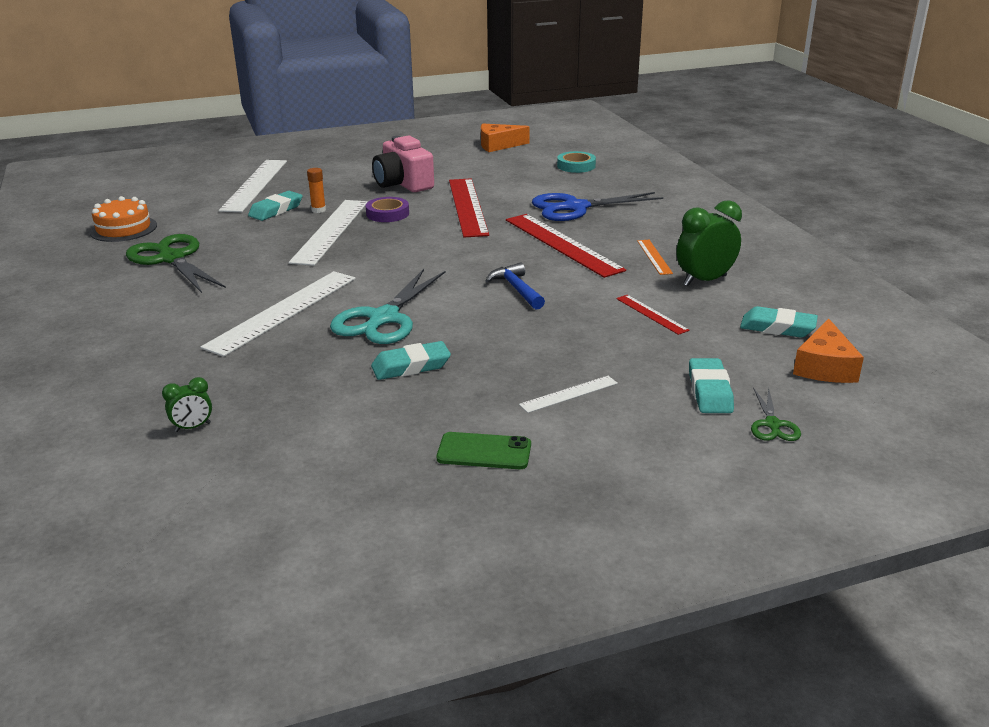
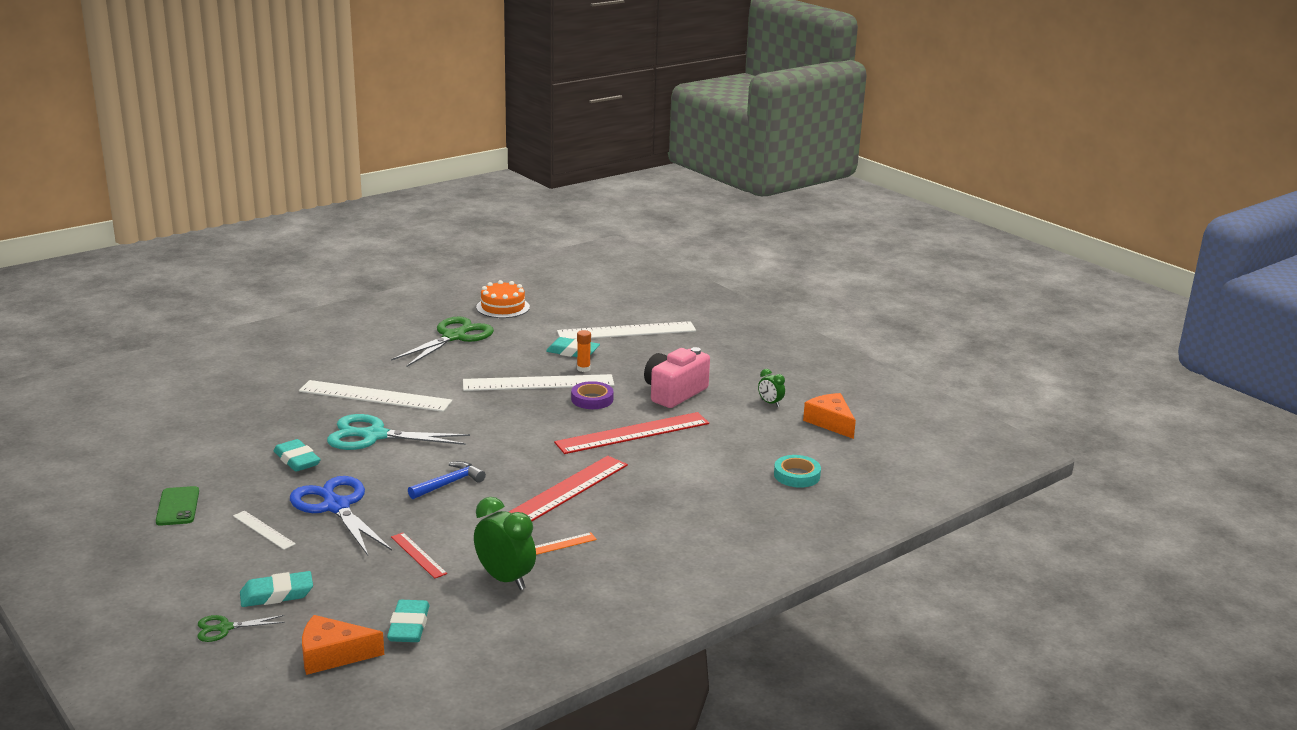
camera: 70 degrees right, 5 degrees down
(192, 427) = (203, 403): green clock -> green clock (770, 403)
(575, 207) = (664, 489): blue scissors -> blue scissors (336, 506)
(651, 314) = (418, 555): red ruler -> red ruler turned 75 degrees counterclockwise

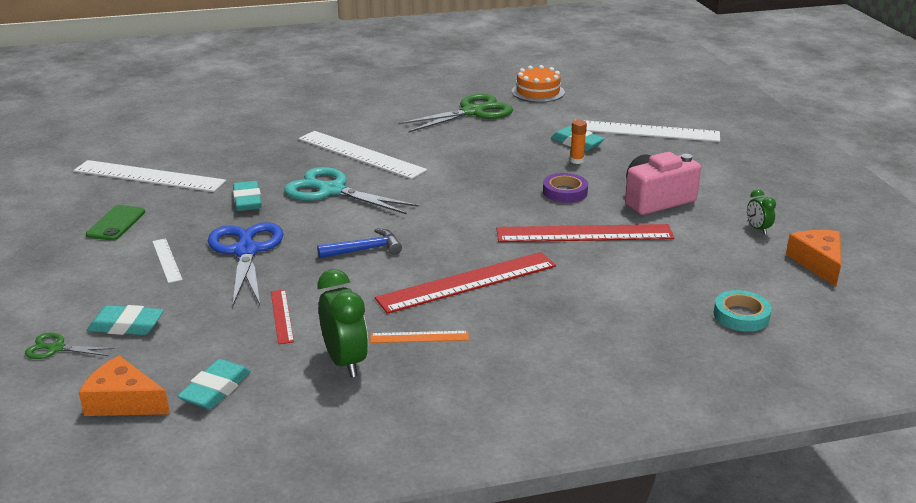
camera: 25 degrees right, 5 degrees up
(538, 383) = (522, 167): white ruler -> white ruler (149, 176)

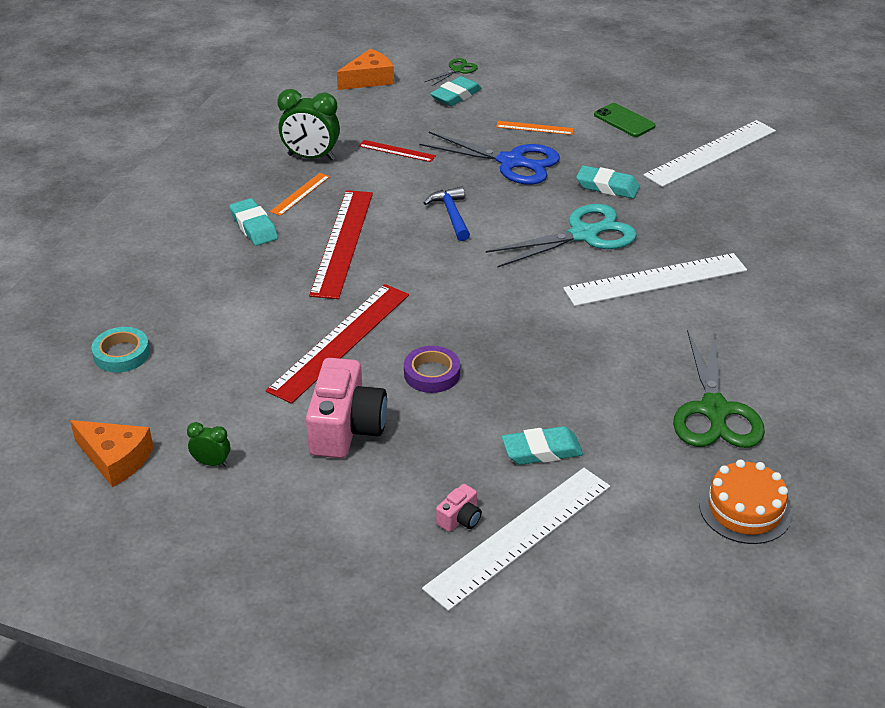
camera: 125 degrees right, 10 degrees up
(167, 260) = (535, 128): white ruler -> orange ruler
(215, 389) = (342, 108): turquoise eraser -> turquoise eraser (254, 226)
(365, 249) = (451, 215): blue hammer -> blue hammer turned 150 degrees clockwise
(576, 160) = (495, 423): orange glue stick -> none
(661, 147) = (460, 518): none -> pink camera

